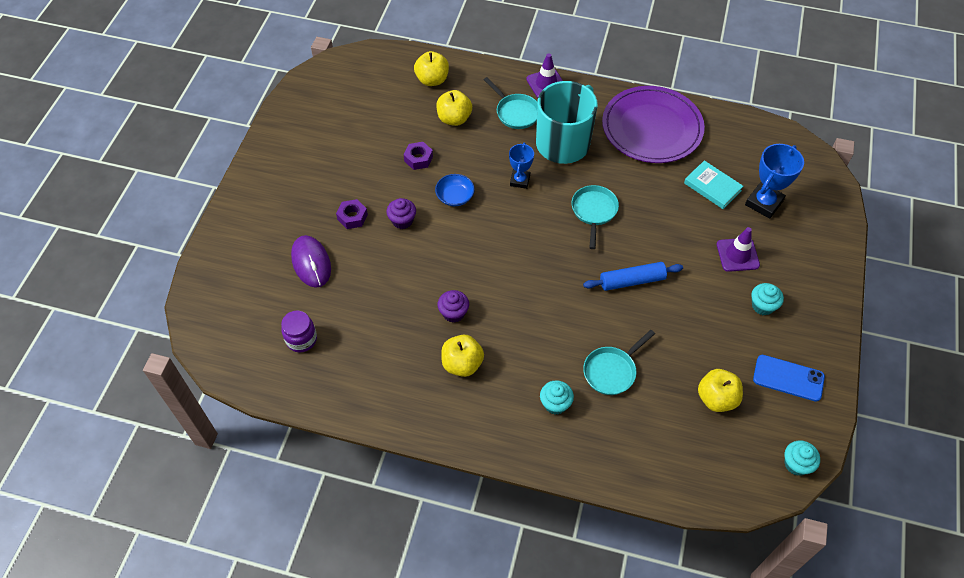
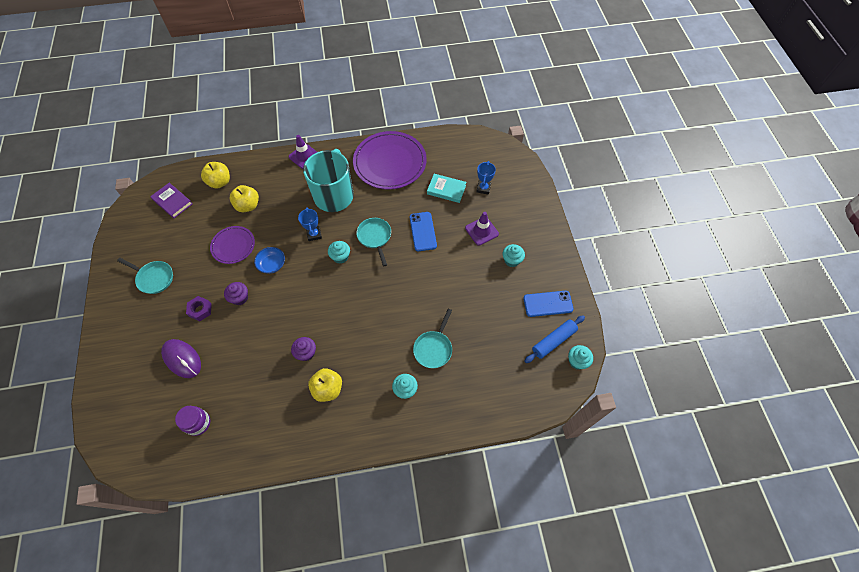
camera: 25 degrees left, 5 degrees up
(369, 83) = (172, 202): none -> purple book
(418, 159) = (233, 246): purple nut -> purple plate
(515, 112) = (291, 185): turquoise pan -> turquoise pan (154, 278)
(541, 219) = (340, 257): none -> turquoise cupcake
(632, 281) = (421, 277): blue rolling pin -> blue rolling pin (553, 341)
(658, 227) = (423, 231): none -> blue phone
(716, 398) = (509, 338): yellow apple -> none
(764, 203) = (483, 188): blue trophy -> blue trophy, size x0.63

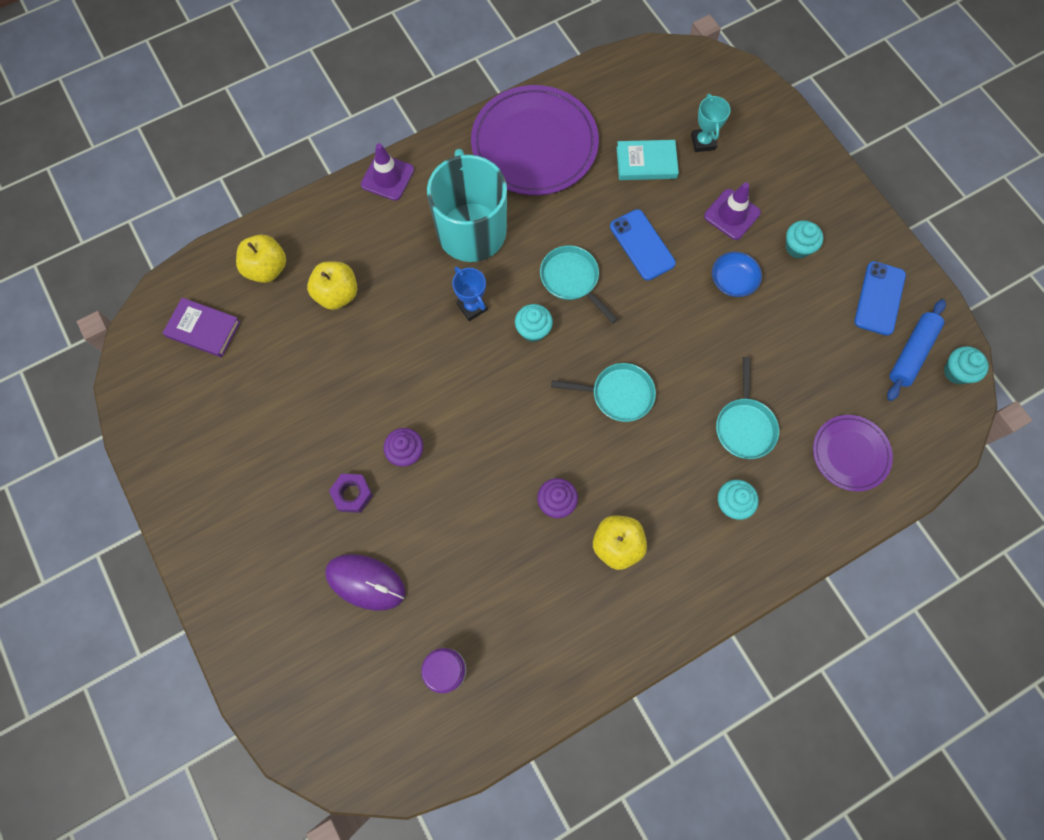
camera: 20 degrees left, 10 degrees up
(154, 278) = (245, 469): turquoise pan -> turquoise pan (618, 394)
(233, 246) = (349, 370): purple plate -> purple plate (850, 454)
(272, 264) = (429, 380): blue bowl -> blue bowl (732, 281)
(483, 188) = (703, 142): blue trophy -> turquoise trophy
(548, 304) = (879, 298): blue phone -> blue phone turned 45 degrees counterclockwise

